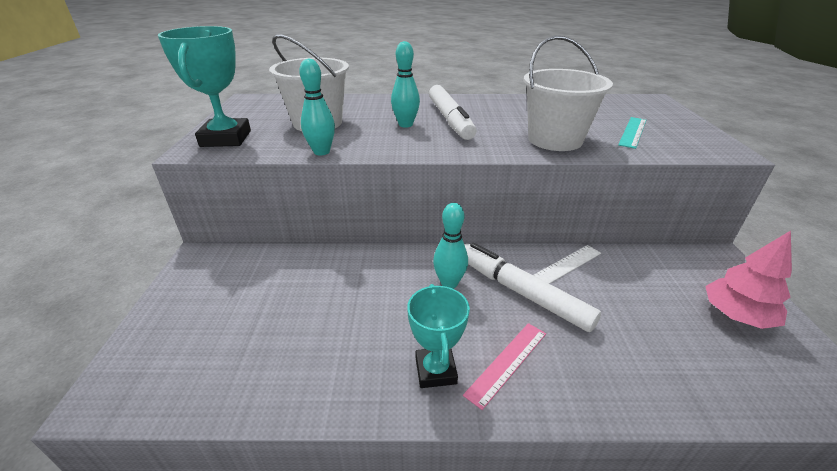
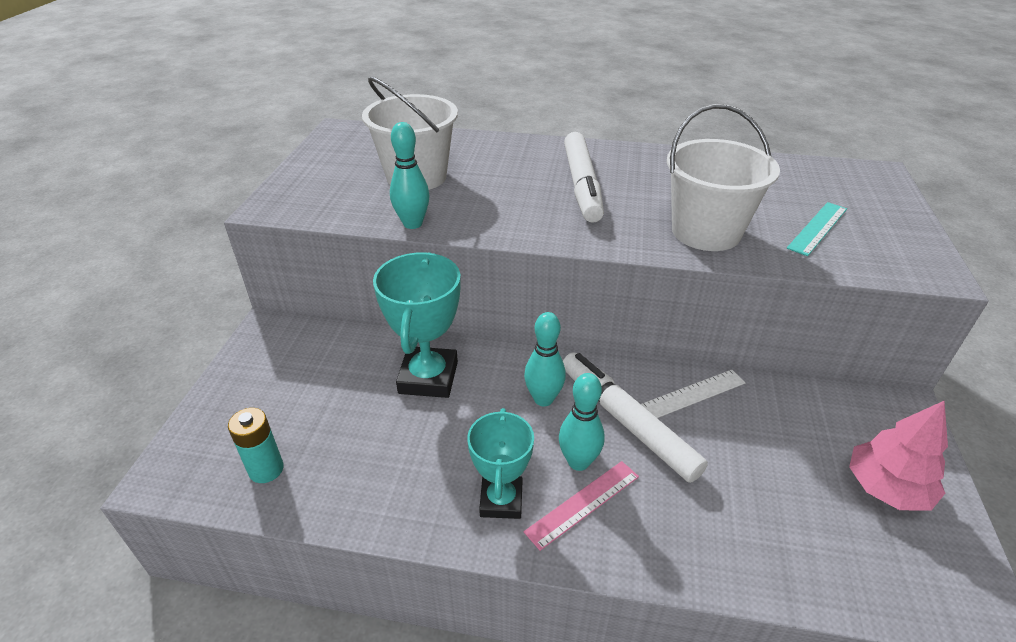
camera: 10 degrees right, 5 degrees up
(208, 375) = (266, 469): none -> turquoise battery
(226, 138) = (307, 192): turquoise trophy -> turquoise trophy (428, 377)
(405, 125) = (523, 189): turquoise bowling pin -> turquoise bowling pin (578, 462)

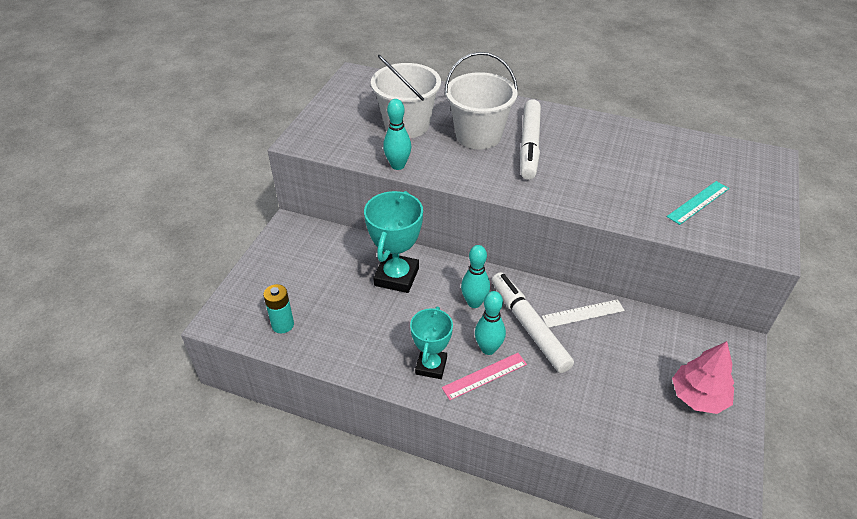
camera: 10 degrees right, 5 degrees up
(706, 232) = (610, 196): white bucket -> white bucket (478, 135)

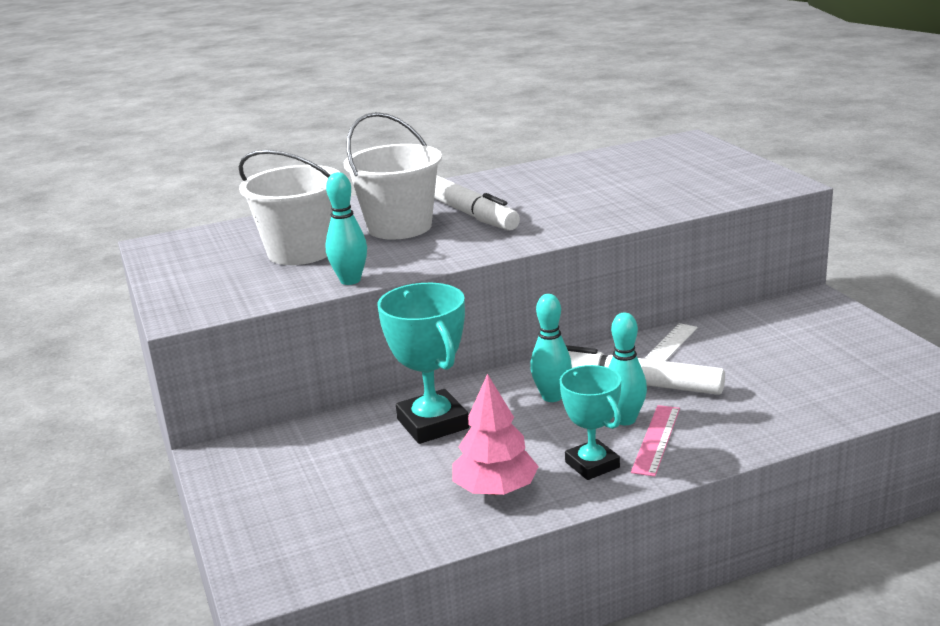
camera: 40 degrees left, 20 degrees down
(282, 325) = (360, 537): turquoise battery -> none
(698, 202) = (684, 183): turquoise ruler -> none
(698, 396) = (847, 346): pink tree -> pink tree (495, 490)

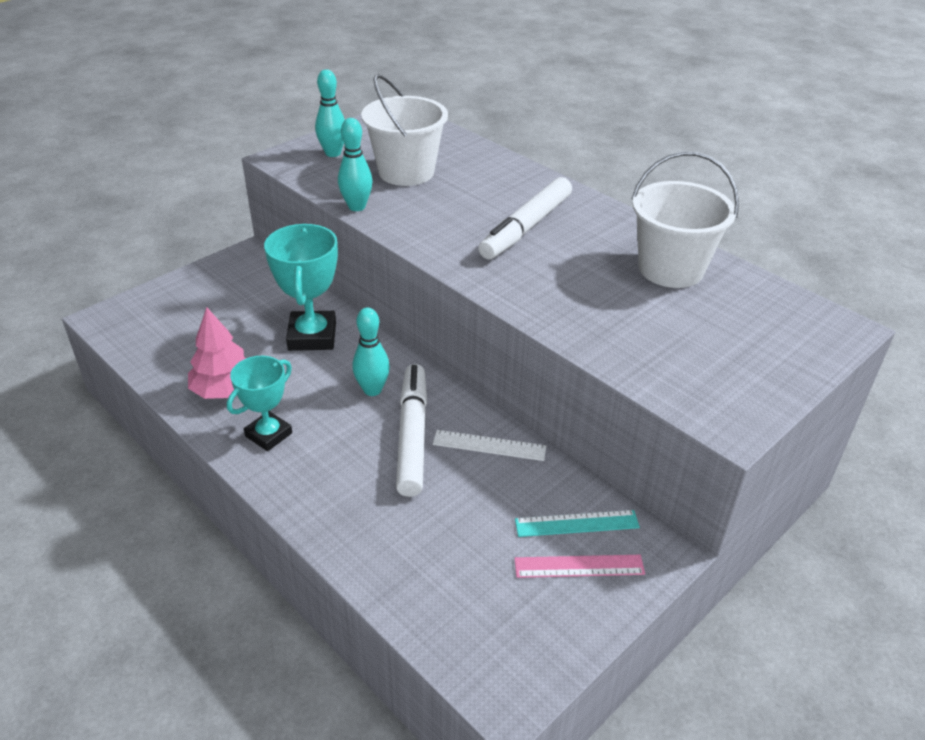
camera: 65 degrees right, 15 degrees up
(399, 227) = (476, 202): white bucket -> white bucket (671, 269)
(432, 424) = (312, 336): turquoise trophy -> turquoise trophy turned 45 degrees counterclockwise
(625, 419) = (345, 441): turquoise bowling pin -> turquoise bowling pin (333, 153)
(656, 439) = (316, 466): pink ruler -> pink ruler (579, 566)
(777, 326) = (576, 523): none -> turquoise ruler

